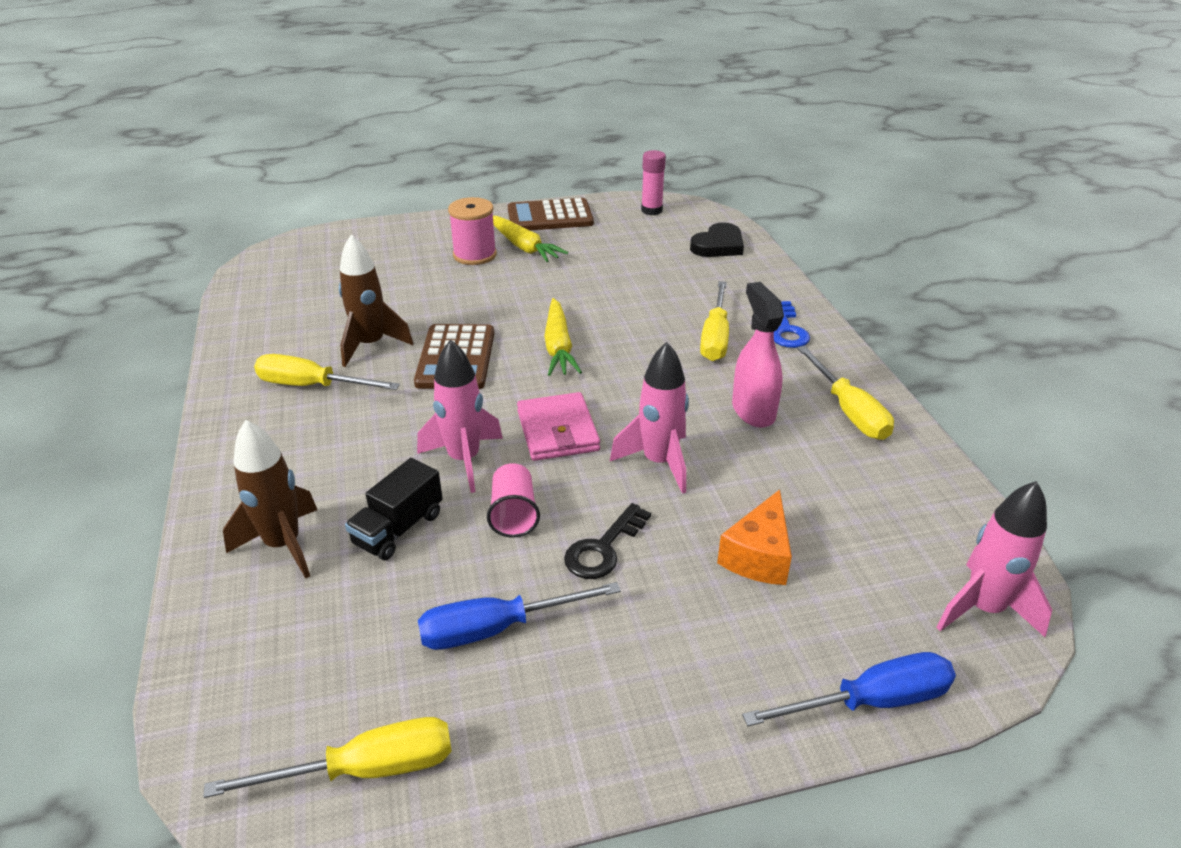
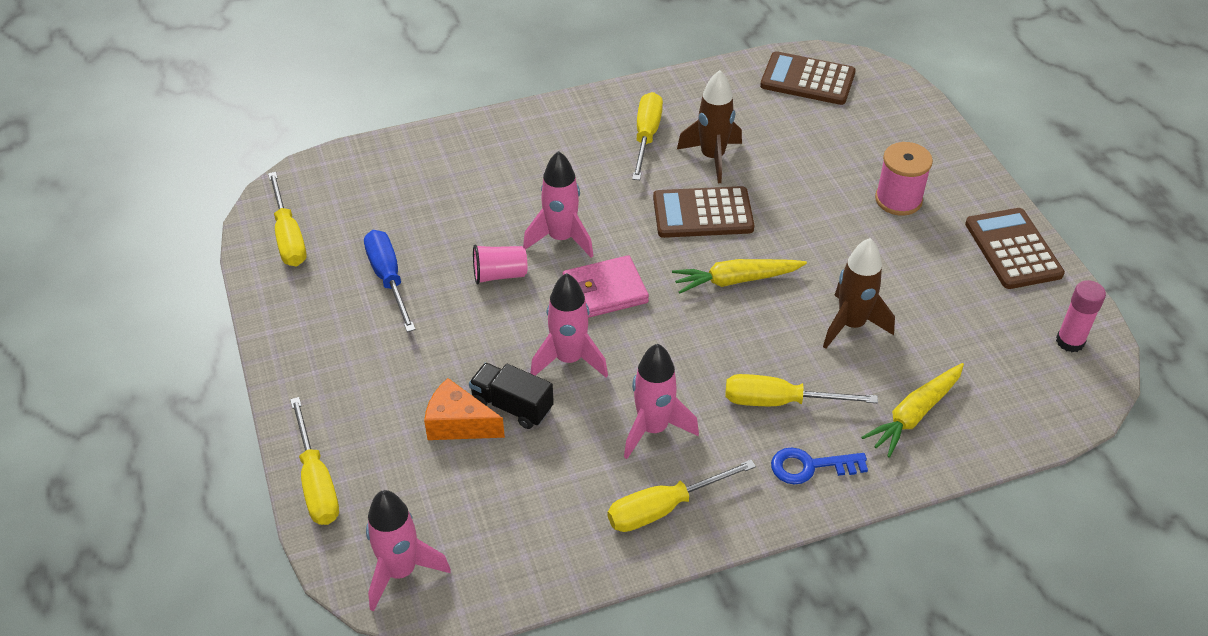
camera: 85 degrees right, 10 degrees up
(279, 280) = (807, 79): none -> brown calculator
(283, 545) = (464, 163): brown rocket -> brown rocket (851, 325)
(398, 529) = (482, 216): black truck -> black truck (512, 406)
(523, 247) = (930, 235): yellow carrot -> yellow carrot (914, 414)
(603, 548) = (464, 329): black key -> none
(718, 245) = (996, 408): black heart -> none
(753, 411) = (653, 429): pink spray bottle -> pink rocket
(871, 701) = (316, 482): blue screwdriver -> yellow screwdriver

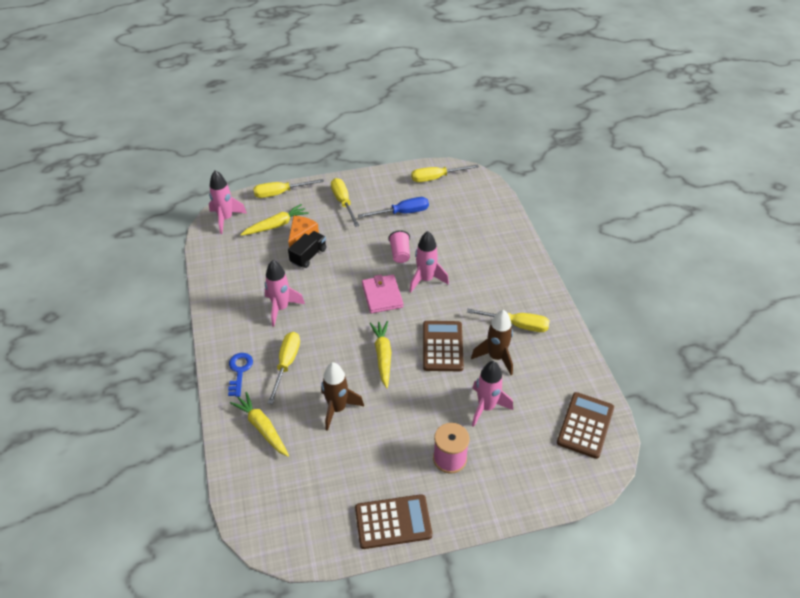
camera: 95 degrees right, 0 degrees up
(422, 473) = (276, 225): none -> yellow carrot
(569, 359) = (334, 278): pink rocket -> pink rocket (486, 407)
(664, 508) = (231, 308): yellow screwdriver -> yellow screwdriver (343, 202)
(1070, 341) = (301, 534): pink glue stick -> none

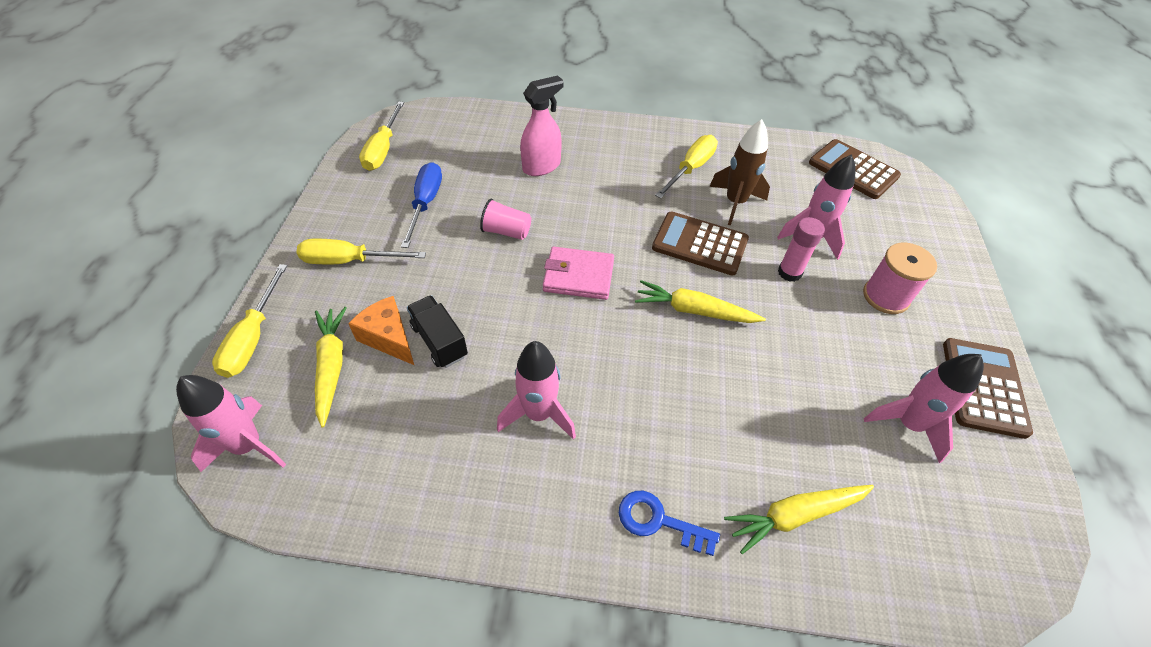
camera: 70 degrees left, 5 degrees up
(286, 364) = (668, 440): yellow screwdriver -> none
(337, 409) = (778, 395): brown rocket -> none
(426, 279) = (572, 222): pink rocket -> pink rocket (908, 424)
(443, 399) = (789, 272): none -> pink glue stick
(468, 250) = (542, 166): none -> pink spray bottle

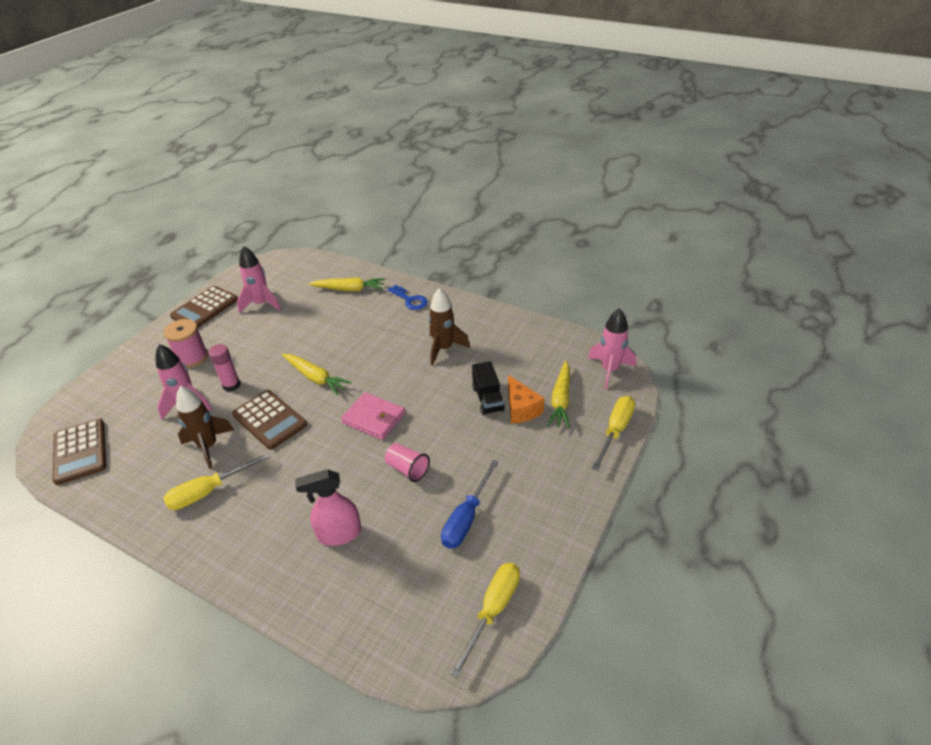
camera: 155 degrees left, 10 degrees down
(349, 261) = (543, 475): yellow screwdriver -> none
(538, 414) = (444, 349): pink rocket -> brown rocket

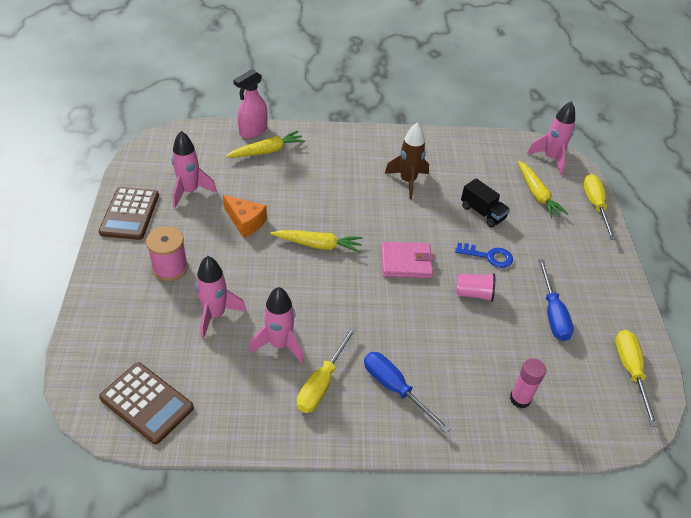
camera: 35 degrees left, 5 degrees up
(208, 446) = (279, 344): brown rocket -> pink rocket
(231, 385) = (242, 280): pink glue stick -> pink glue stick (520, 399)
(259, 522) = (395, 388): none -> blue screwdriver
(269, 420) = (313, 298): brown calculator -> none
(339, 534) = (470, 368): pink spray bottle -> pink spray bottle (253, 131)
(410, 300) = (335, 145): blue key -> blue key (488, 256)
(521, 408) = (514, 212): orange cheese -> orange cheese (245, 222)

